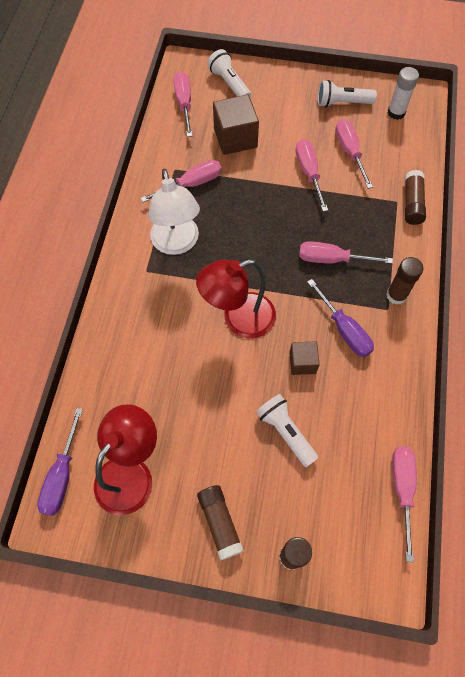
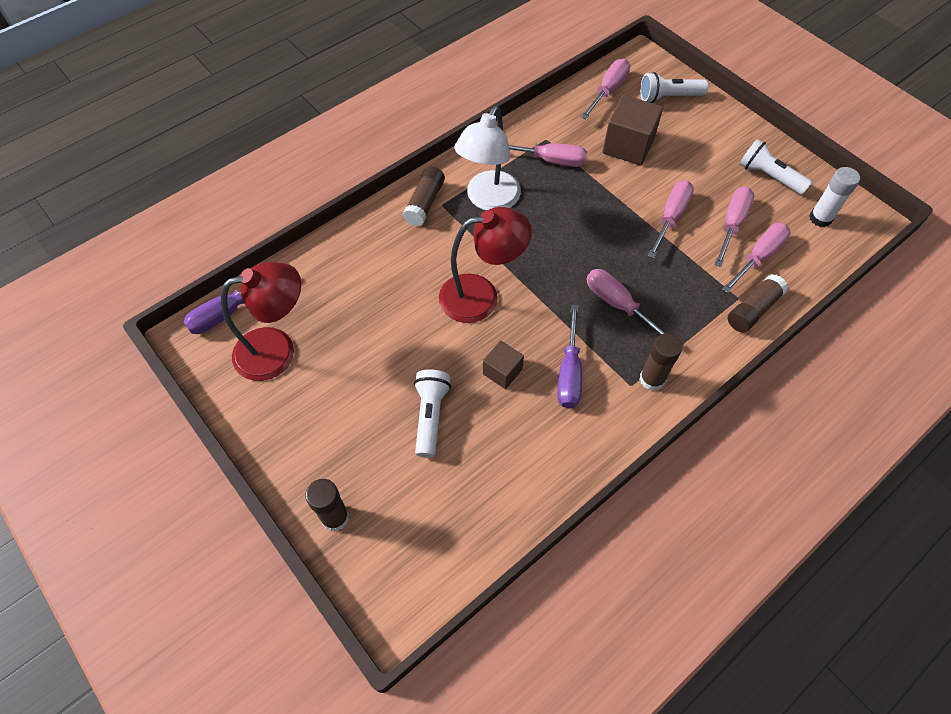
camera: 40 degrees right, 5 degrees down
(220, 523) = (306, 443): brown glue stick -> brown glue stick (425, 203)
(229, 84) = (668, 97): white flashlight -> white flashlight turned 105 degrees counterclockwise
(238, 319) = (481, 296): red lamp -> red lamp turned 150 degrees clockwise
(402, 488) = (487, 546): pink screwdriver -> pink screwdriver (759, 257)

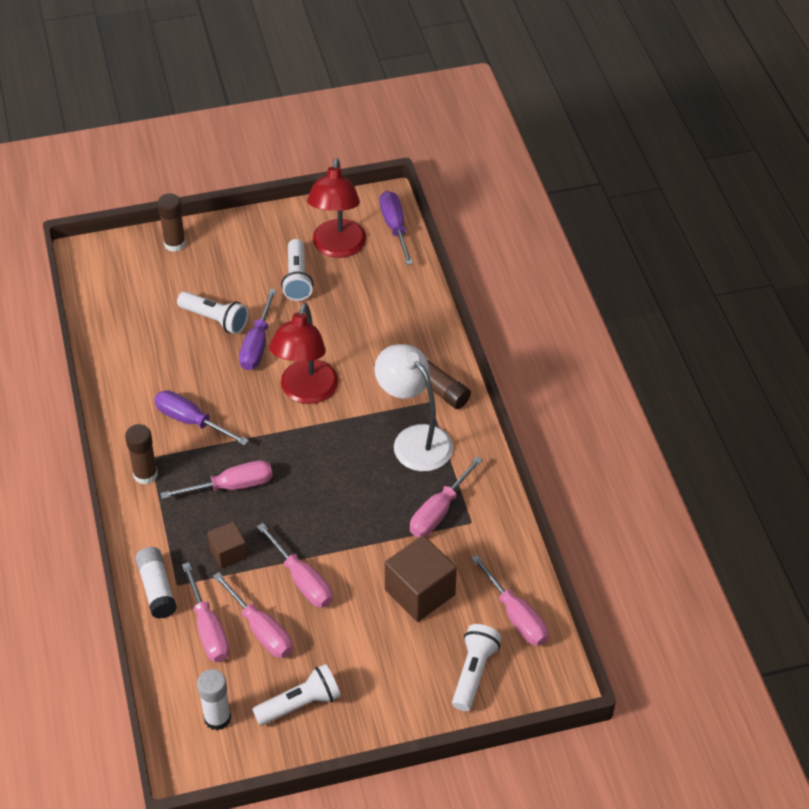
camera: 115 degrees right, 10 degrees down
(338, 367) = (297, 279): none -> white flashlight
(445, 361) = (257, 345): none -> purple screwdriver
(502, 371) = (222, 378): brown cube -> brown cube (228, 553)
(753, 310) = (157, 589): brown glue stick -> white glue stick

